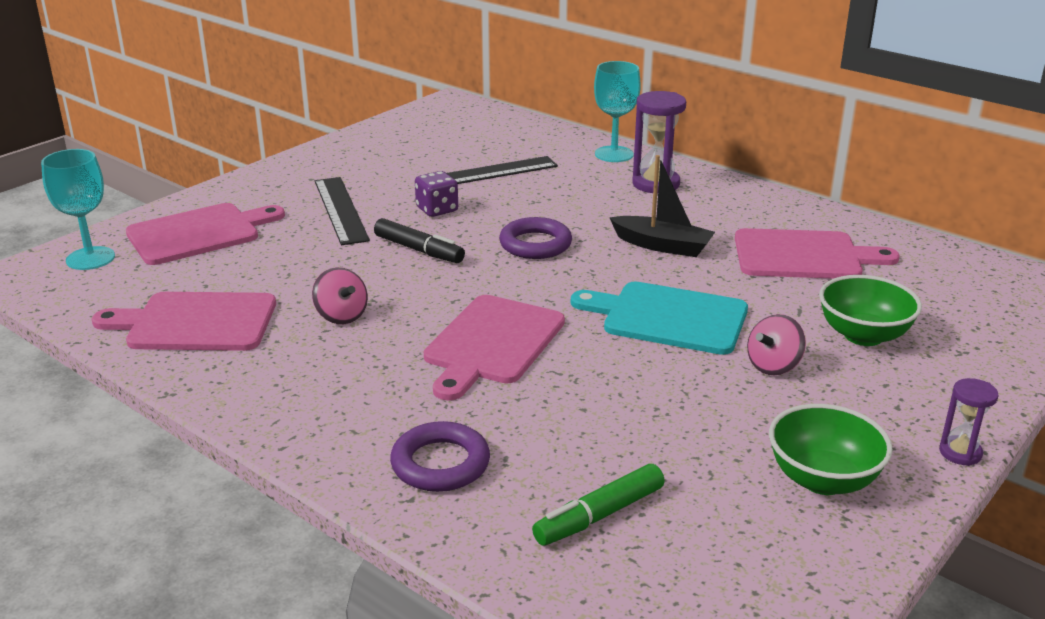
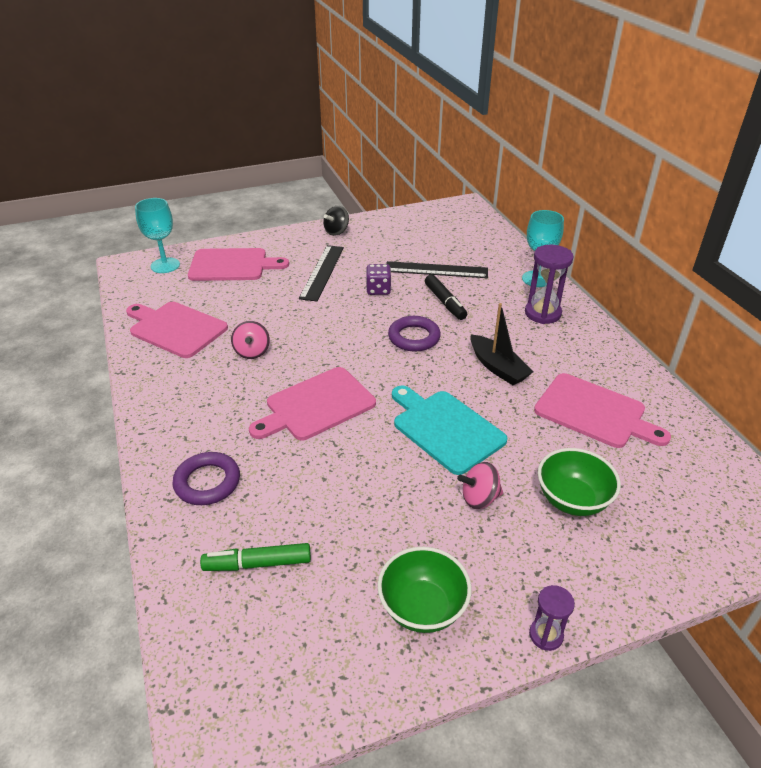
camera: 30 degrees right, 10 degrees up
(310, 164) = (336, 231): none -> black spinning top
(419, 250) = (339, 318): black marker -> black marker (445, 302)

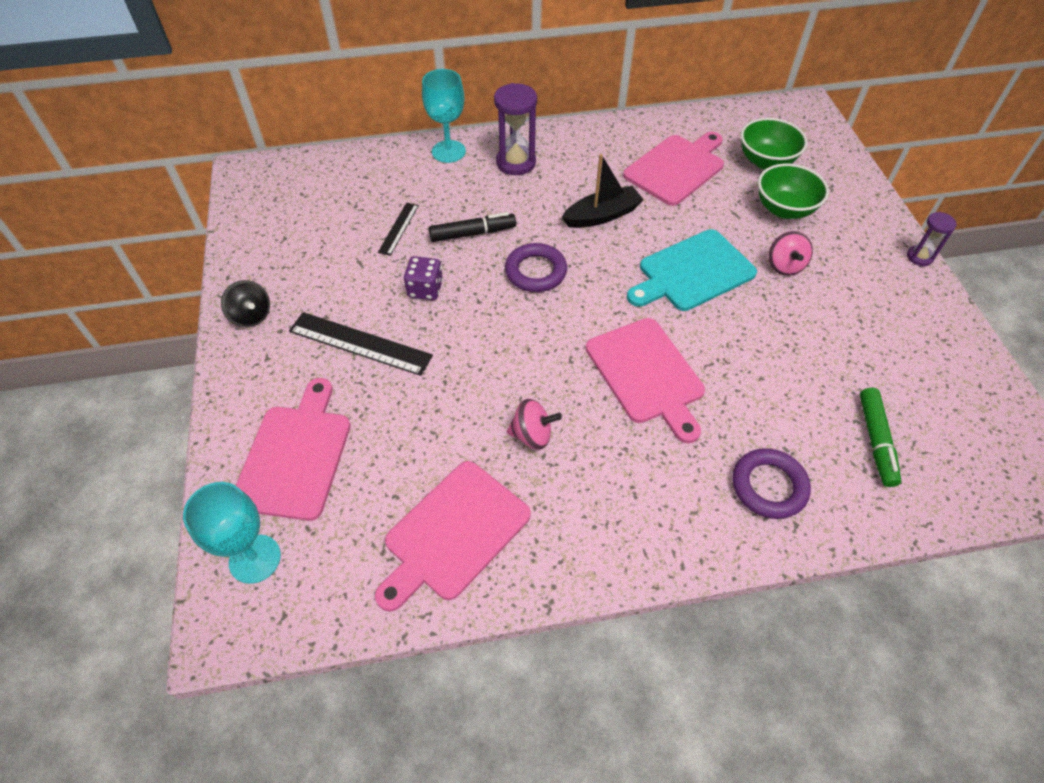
camera: 80 degrees left, 15 degrees up
(422, 607) = (906, 324): green bowl -> green bowl (766, 161)
(436, 270) = (398, 228): black ruler -> black ruler, size x0.57

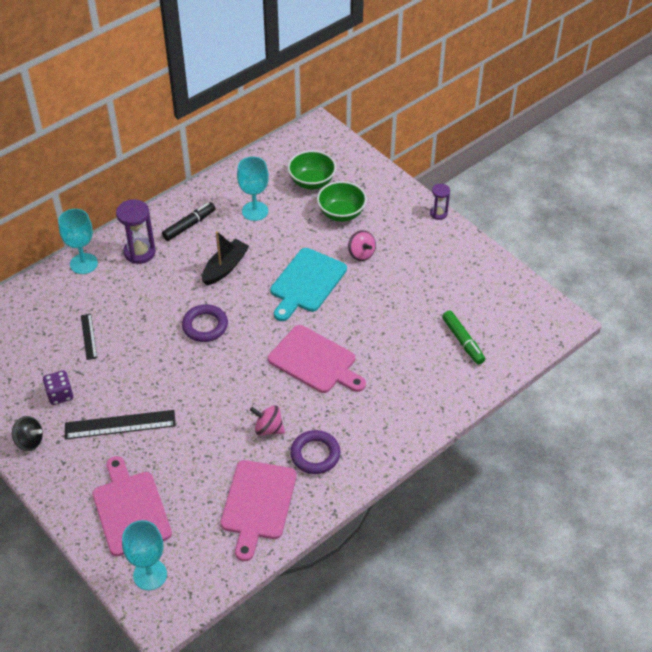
camera: 30 degrees left, 5 degrees down
(425, 289) = (138, 370): purple dice -> purple dice (60, 395)
(472, 233) = (144, 318): black marker -> black marker (189, 225)
(532, 435) = (268, 429): pink spinning top -> pink spinning top turned 135 degrees counterclockwise
(676, 168) = (255, 211): pink cutting board -> turquoise goblet
(768, 486) = (418, 394): purple ring -> purple ring (315, 454)

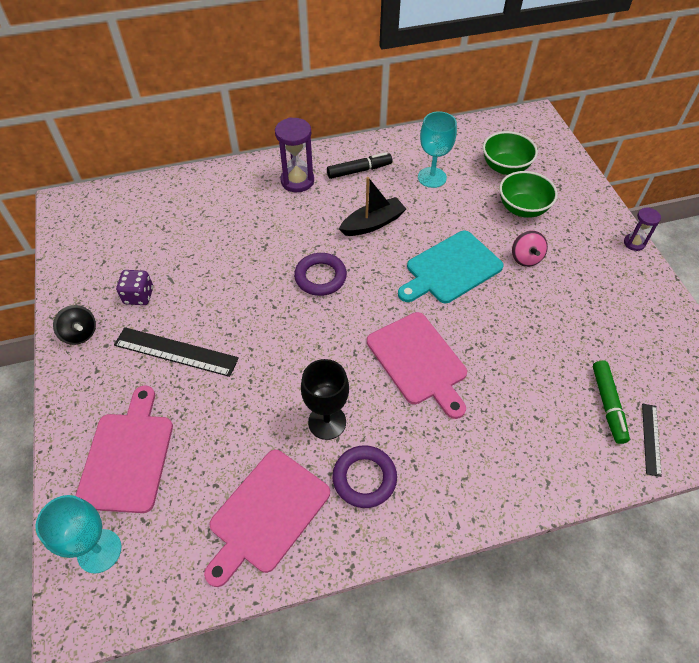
camera: 25 degrees right, 5 degrees up
(84, 263) = (239, 174): turquoise goblet -> none
(88, 336) = (201, 246): black ruler -> black ruler (651, 439)
(268, 429) = (327, 422): pink spinning top -> black goblet

